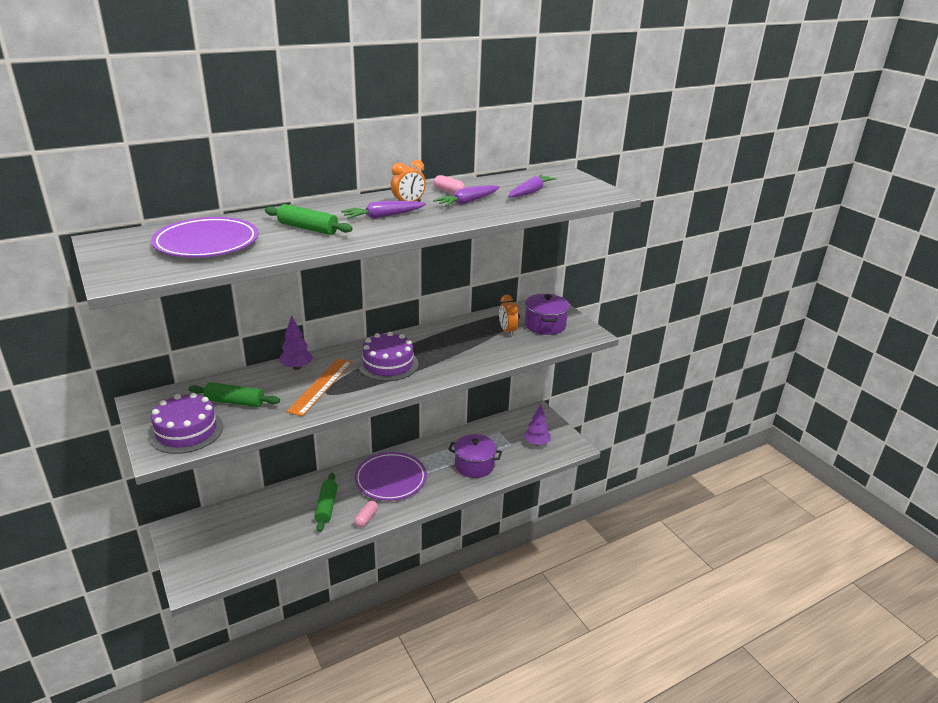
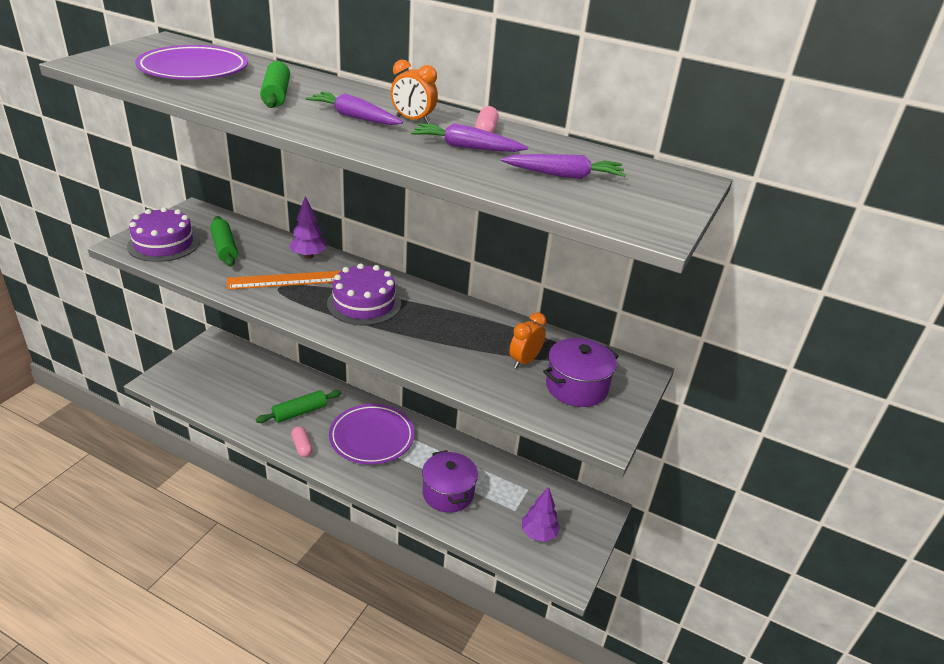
camera: 55 degrees right, 5 degrees up
(366, 518) = (302, 446): pink capsule -> pink capsule turned 75 degrees clockwise

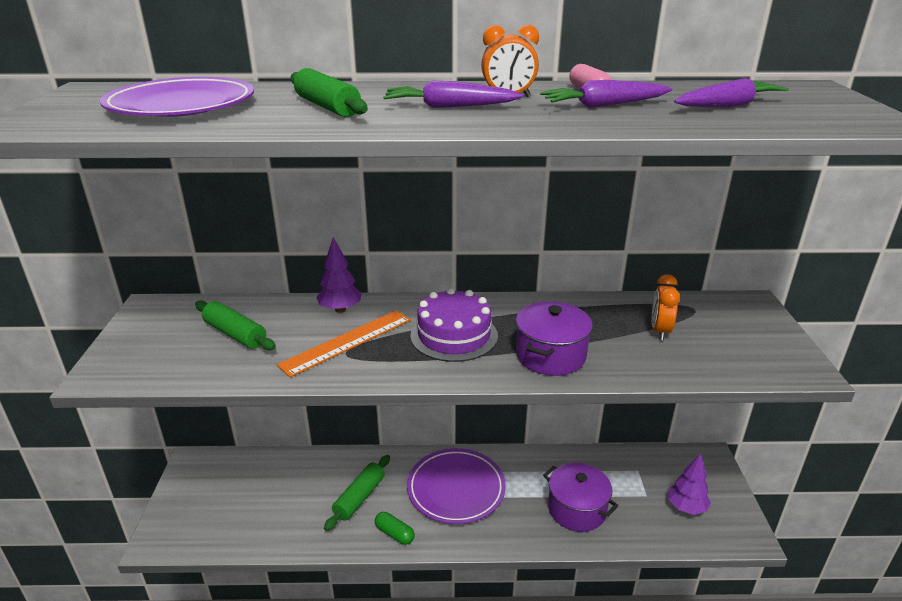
camera: 25 degrees left, 5 degrees down
(163, 244) = (153, 356): purple cake -> none
(302, 446) = (394, 533): pink capsule -> green capsule
(576, 387) = (728, 336): purple pot -> purple pot (550, 355)

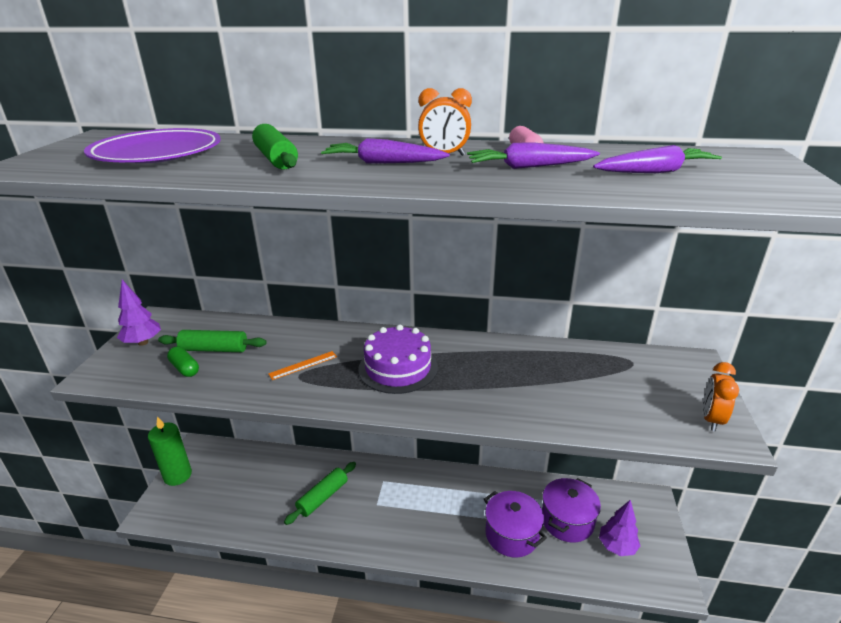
camera: 10 degrees right, 0 degrees up
(178, 495) = (178, 475): none -> green candle
(235, 334) = (214, 349): green rolling pin -> green rolling pin turned 45 degrees counterclockwise
(340, 309) = (309, 334): purple tree -> purple tree (143, 342)
(347, 342) = (303, 365): orange ruler -> orange ruler, size x0.54
(394, 533) = (344, 535): green capsule -> green capsule (185, 368)
(456, 489) = (407, 500): purple plate -> none
(550, 355) = (479, 396): purple pot -> purple pot (567, 520)
(660, 331) = (592, 382): orange clock -> orange clock (711, 419)

